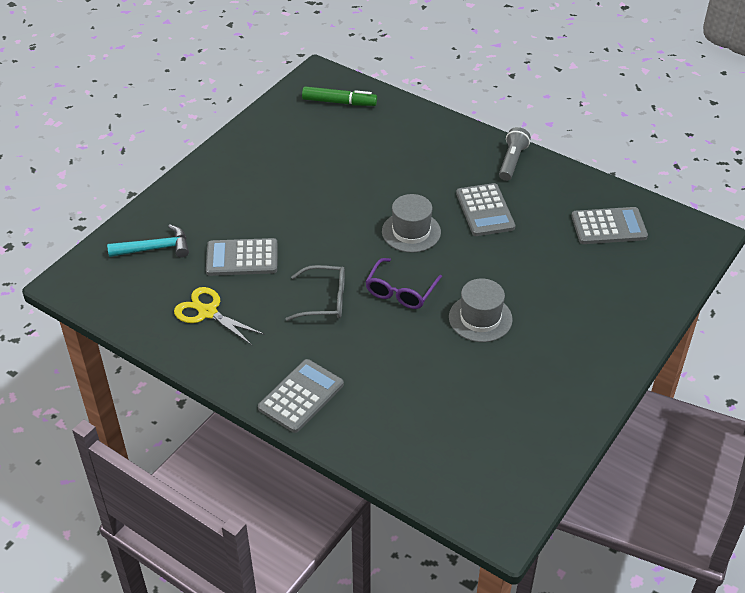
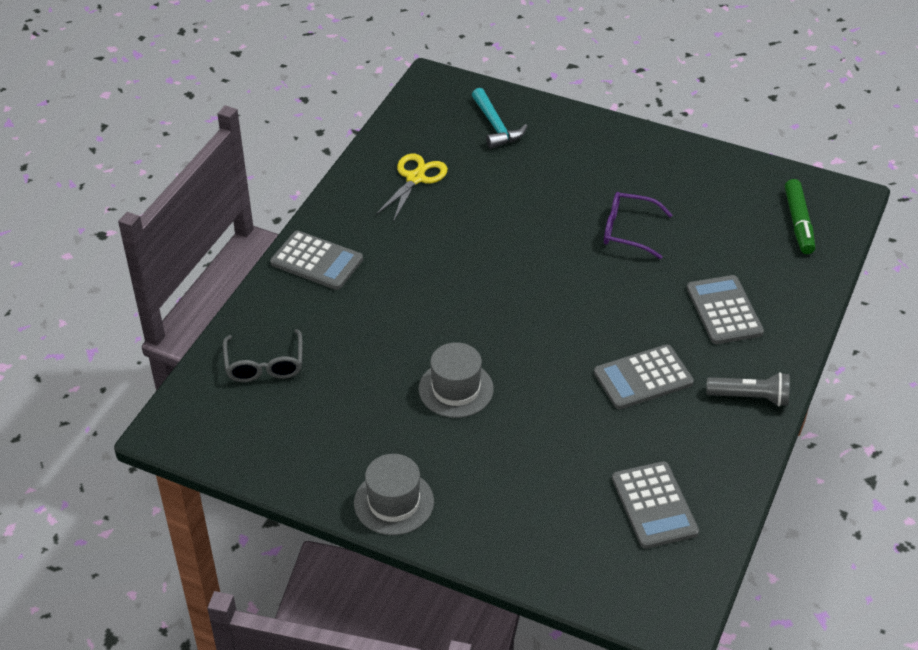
camera: 80 degrees right, 0 degrees up
(242, 258) = (499, 188): grey calculator -> grey calculator (724, 310)
(324, 300) = (453, 259): grey glasses -> grey glasses (264, 365)
(400, 291) = (482, 317): purple glasses -> purple glasses (628, 231)
(411, 232) = (582, 315): grey hat -> grey hat (394, 502)

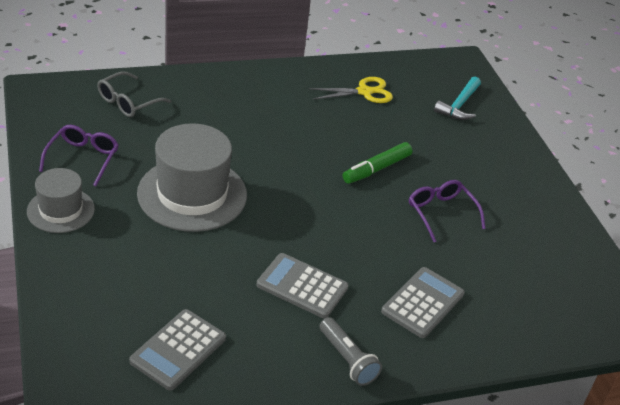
camera: 45 degrees right, 5 degrees down
(317, 261) = (240, 84): grey calculator -> none
(326, 447) = (83, 158): none -> purple glasses
(456, 389) = (192, 194): grey hat -> grey hat, size x1.72
(798, 222) = (571, 306): green marker -> green marker (377, 169)

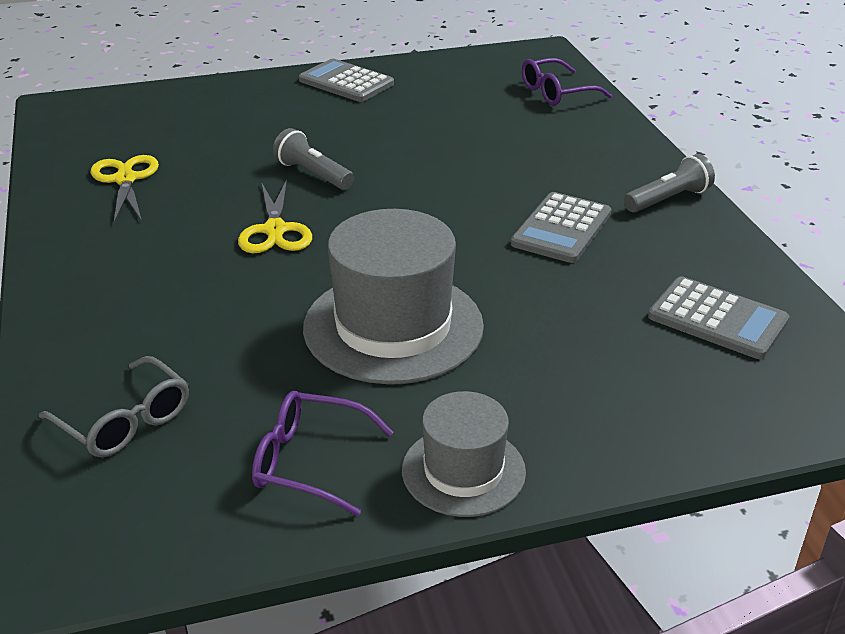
camera: 85 degrees left, 5 degrees down
(302, 151) = (275, 230): none -> yellow scissors
(377, 169) = (313, 174): green marker -> grey flashlight
(422, 303) = (557, 153): grey calculator -> grey calculator (346, 82)
(441, 213) = (397, 136): purple glasses -> purple glasses (556, 92)
(459, 105) = (168, 114): turquoise hammer -> none

